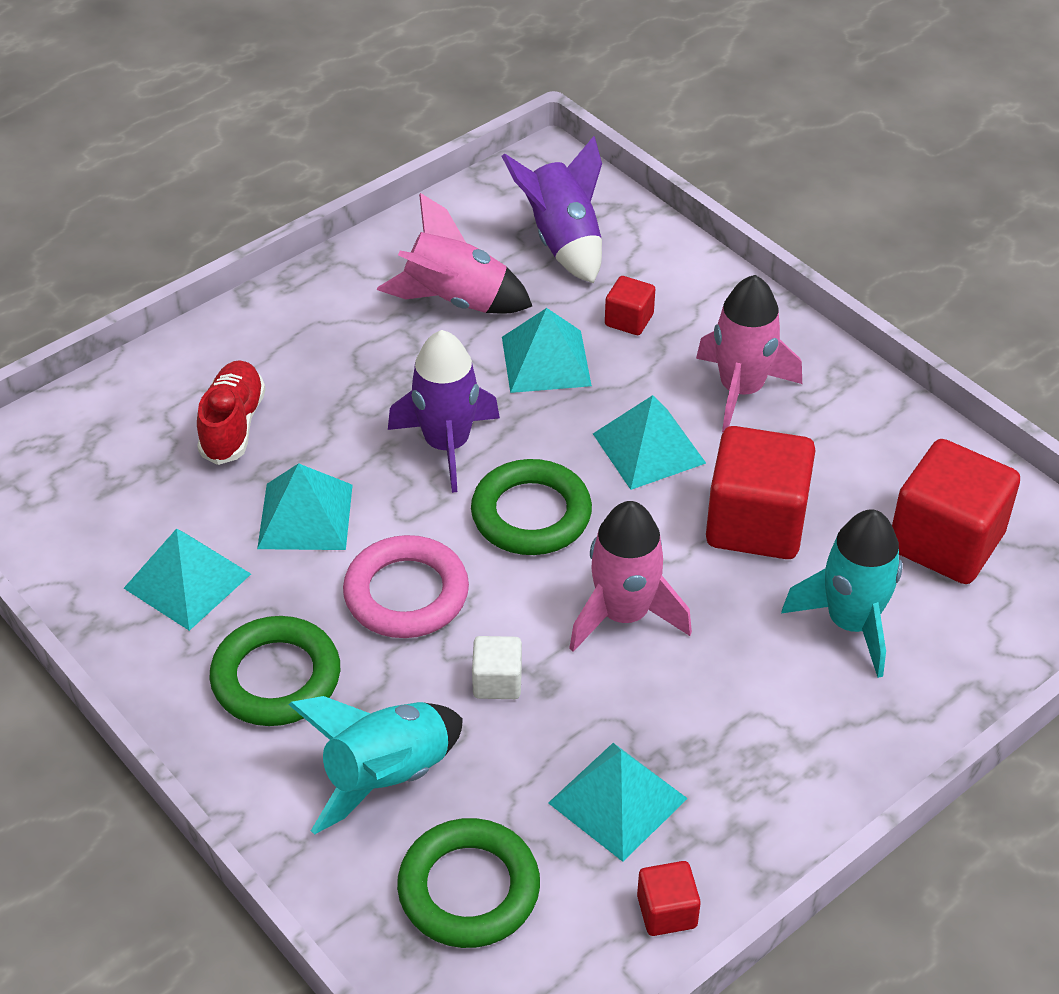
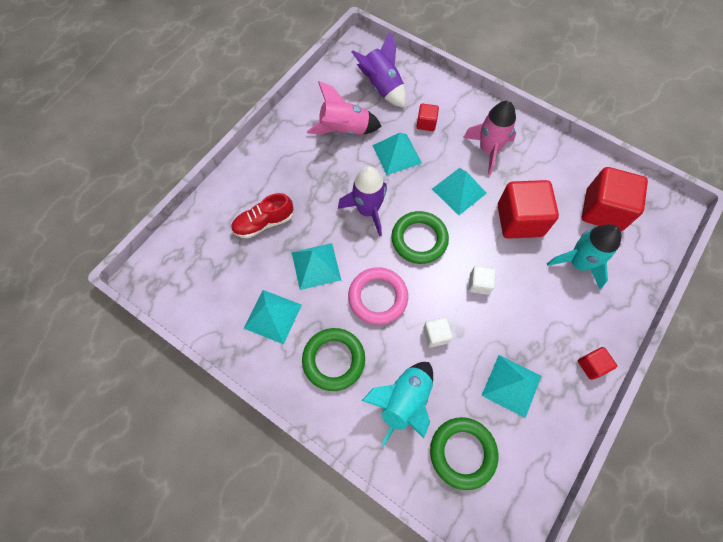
camera: 15 degrees left, 20 degrees up
(233, 425) = (264, 223): red shoe -> red shoe turned 105 degrees counterclockwise
(623, 615) = (479, 284): pink rocket -> white cube
(666, 911) = (553, 439): red cube -> red cube (591, 365)

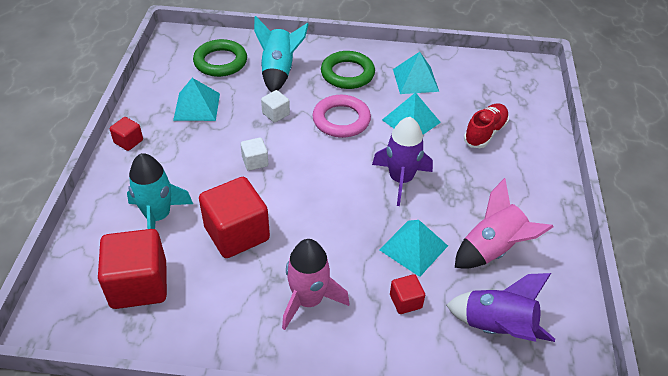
camera: 150 degrees right, 20 degrees down
(419, 239) = (333, 175): green ring -> none
(459, 191) = (319, 237): turquoise pyramid -> none

